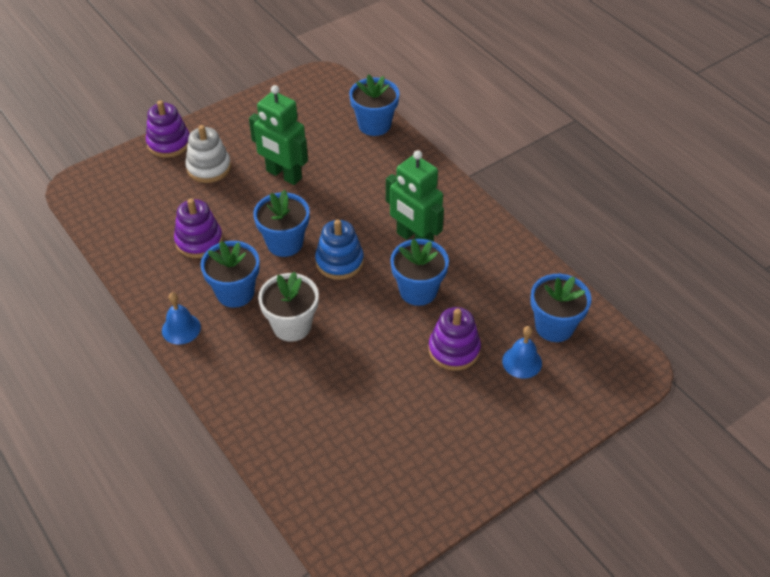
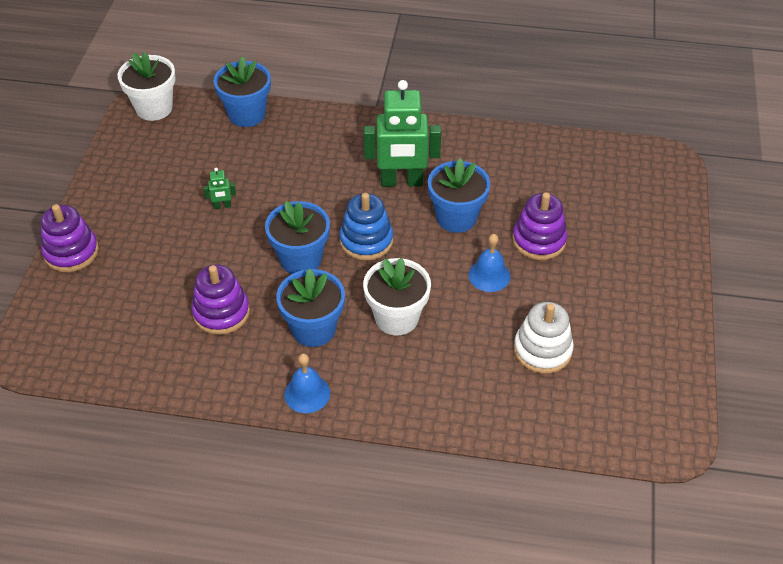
camera: 45 degrees left, 0 degrees up
(209, 168) = (143, 246): white stacking toy -> white stacking toy (542, 350)
(283, 175) = (222, 206): green robot -> green robot, size x0.40
(324, 83) = (154, 108): none -> white flower pot
(522, 362) = (594, 212): blue bell -> blue bell (489, 275)
(554, 326) = (582, 172): blue flower pot -> none

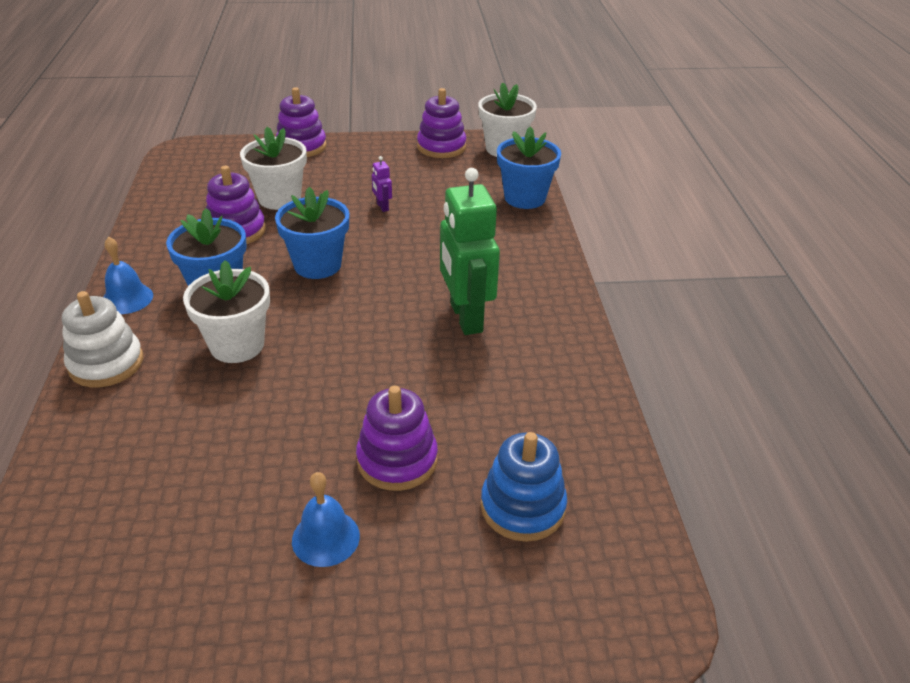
camera: 75 degrees right, 10 degrees down
(127, 149) = (441, 147): none -> purple stacking toy
(174, 277) = (279, 198): none -> white flower pot
(222, 206) = (382, 207): green robot -> purple robot
(366, 240) = (357, 305): blue stacking toy -> blue stacking toy (522, 507)
(456, 217) = (417, 372): blue flower pot -> none
(489, 275) = (319, 416): blue bell -> blue bell (325, 538)
(542, 350) = (186, 486): white stacking toy -> white stacking toy (106, 363)

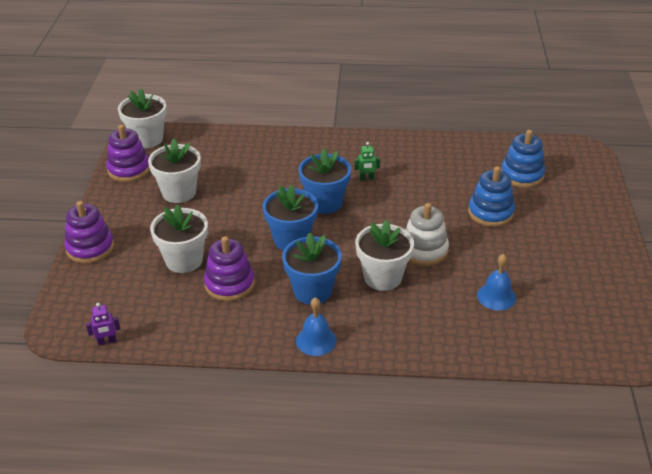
camera: 80 degrees left, 0 degrees up
(106, 363) = (396, 342): white stacking toy -> white stacking toy (424, 250)
(325, 538) = (546, 239): blue bell -> blue bell (496, 296)
(382, 207) = (217, 205): purple robot -> purple robot (107, 341)
(397, 460) = (490, 213): purple stacking toy -> blue stacking toy
(403, 180) = (179, 192): none -> white flower pot
(465, 318) = (366, 178): green robot -> green robot, size x0.40
(524, 198) = (227, 139): blue flower pot -> blue flower pot (325, 203)

